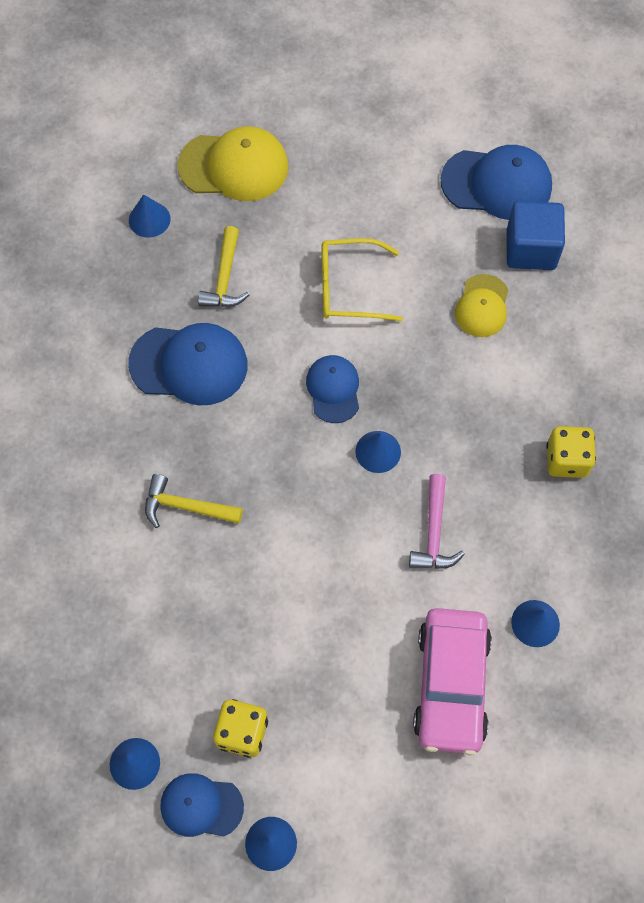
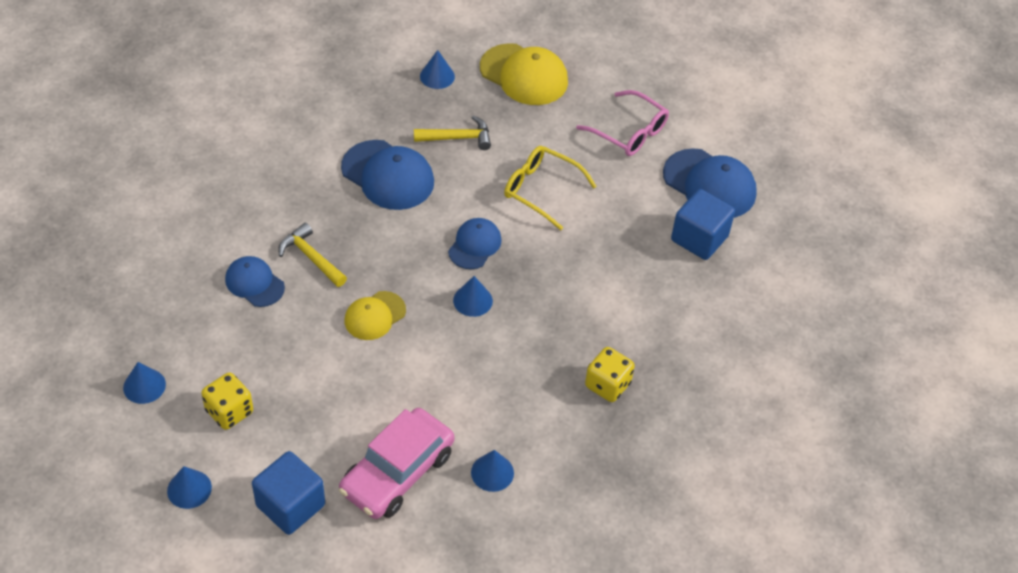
camera: 30 degrees right, 15 degrees down
(201, 806) = (164, 437): blue cap -> blue cap (254, 283)
(225, 278) = (458, 138): yellow hammer -> yellow hammer turned 135 degrees counterclockwise
(381, 171) = (629, 132): none -> pink glasses
(381, 790) = (290, 505): none -> blue cube
(434, 532) = (468, 373): pink hammer -> none
(482, 306) = (630, 254): yellow cap -> yellow cap (375, 316)

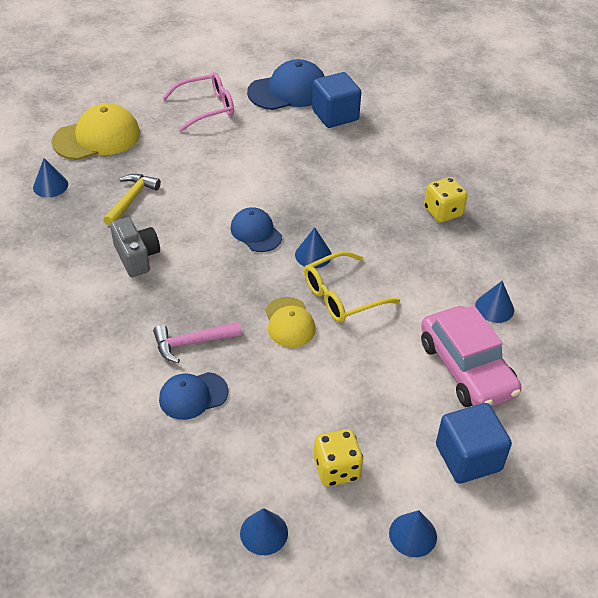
camera: 60 degrees left, 5 degrees down
(311, 257) = (192, 343): yellow hammer -> pink hammer
(388, 175) = (137, 257): blue cap -> grey camera
(541, 190) = (227, 174): yellow glasses -> yellow glasses (342, 296)

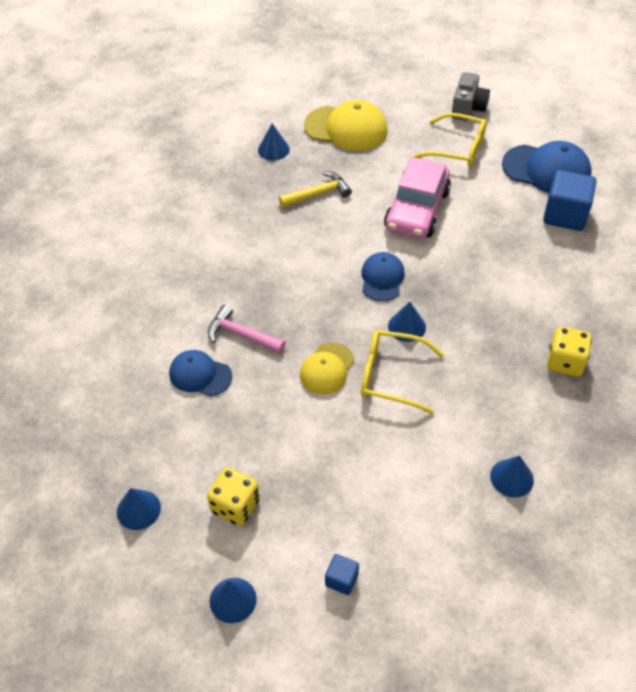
camera: 45 degrees right, 5 degrees up
(137, 257) = (274, 242): grey camera -> grey camera (468, 108)
(206, 108) = (457, 148): pink glasses -> yellow glasses
(466, 368) = (426, 509): pink car -> pink car (417, 210)
(468, 457) = (341, 579): blue cube -> blue cube, size x0.49

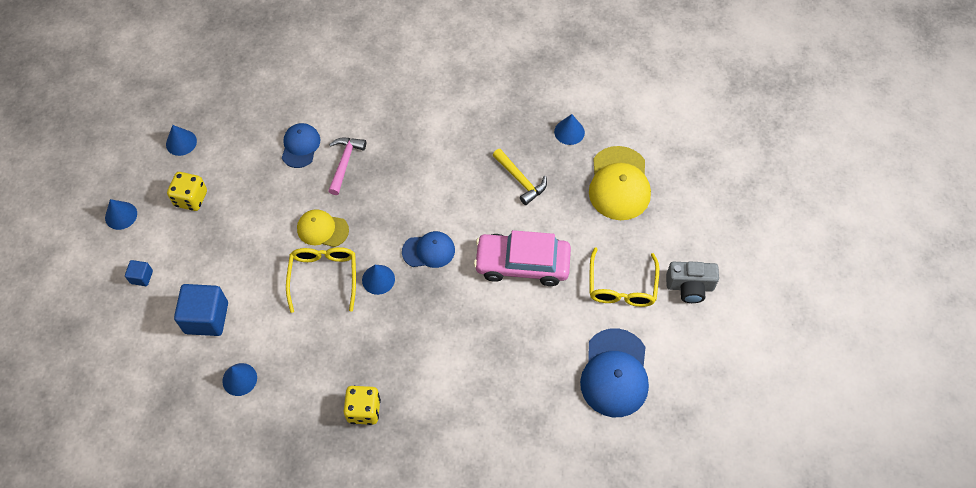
camera: 75 degrees right, 10 degrees up
(565, 215) = (552, 396): blue cube -> blue cube (206, 318)

